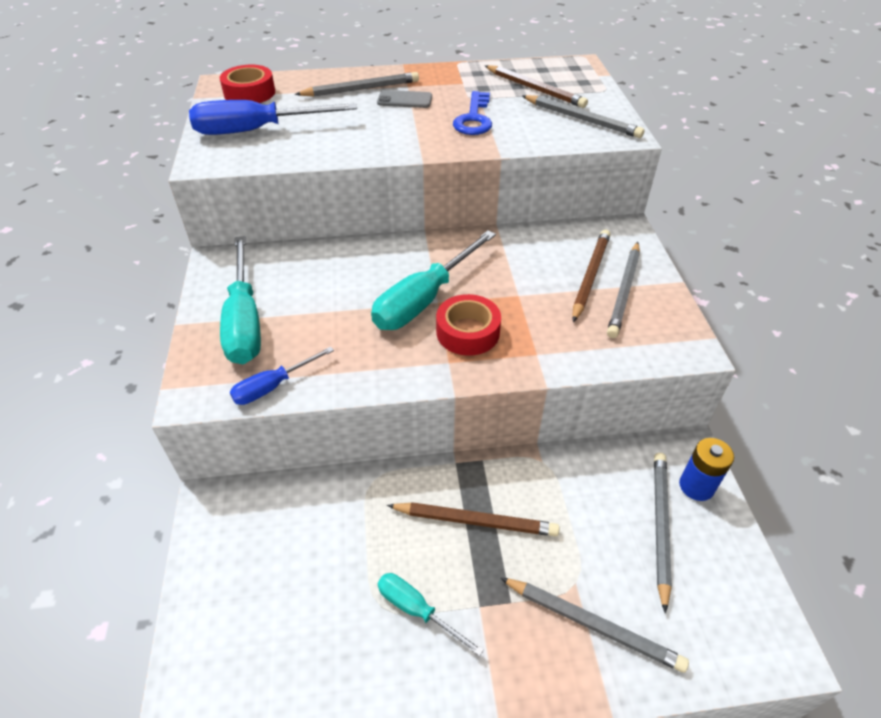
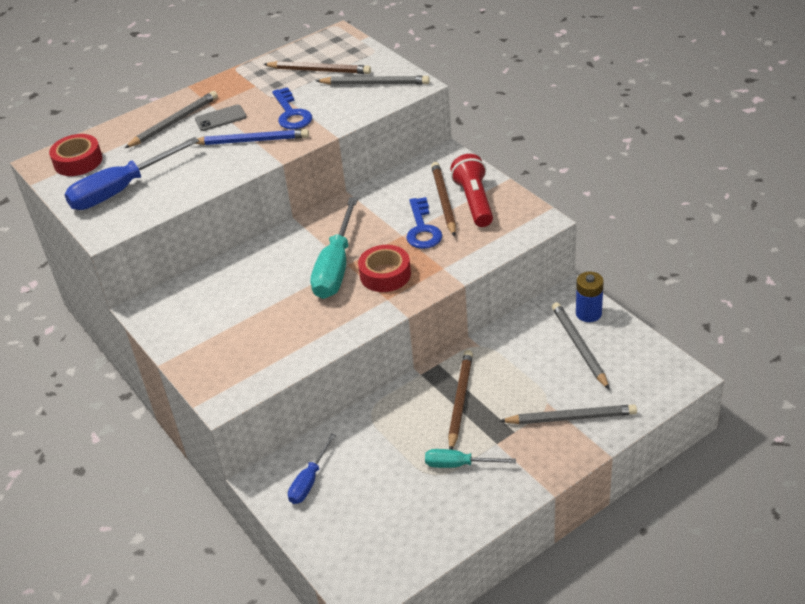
camera: 25 degrees left, 5 degrees down
(244, 321) = (212, 339): turquoise screwdriver -> none
(273, 386) = (276, 368): blue screwdriver -> blue screwdriver (309, 481)
(414, 130) = (252, 141): none -> blue pencil
(475, 521) = (460, 400): brown pencil -> brown pencil turned 60 degrees counterclockwise
(545, 298) = (422, 229): none -> blue key
(624, 291) = (474, 201): grey pencil -> red flashlight

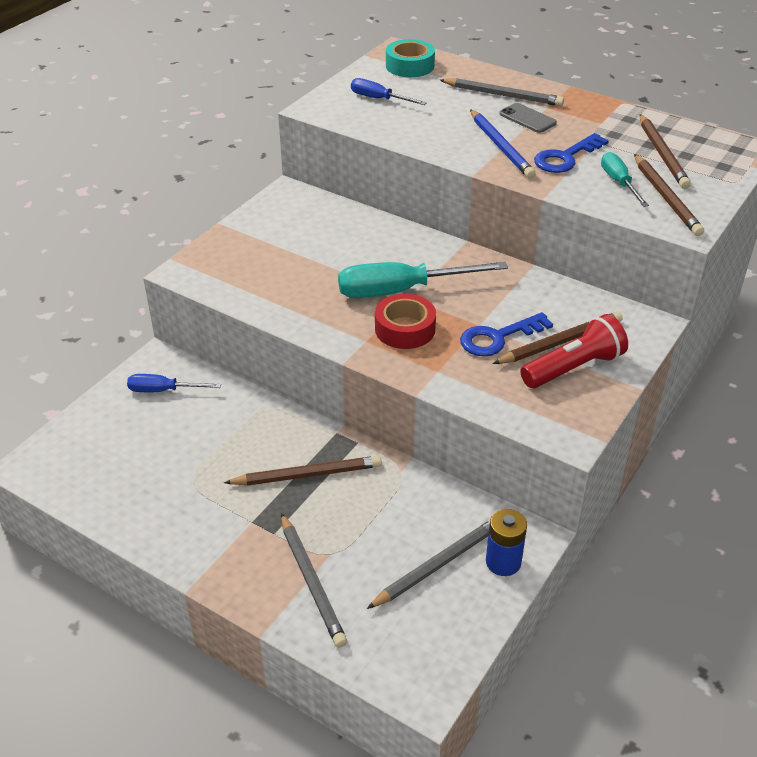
camera: 65 degrees right, 0 degrees up
(78, 161) = (410, 66): red tape -> turquoise tape
(121, 190) = (379, 99): blue screwdriver -> blue screwdriver, size x0.55
(375, 84) = (666, 198): grey pencil -> brown pencil
(458, 464) = (212, 497): turquoise screwdriver -> turquoise screwdriver (619, 182)

